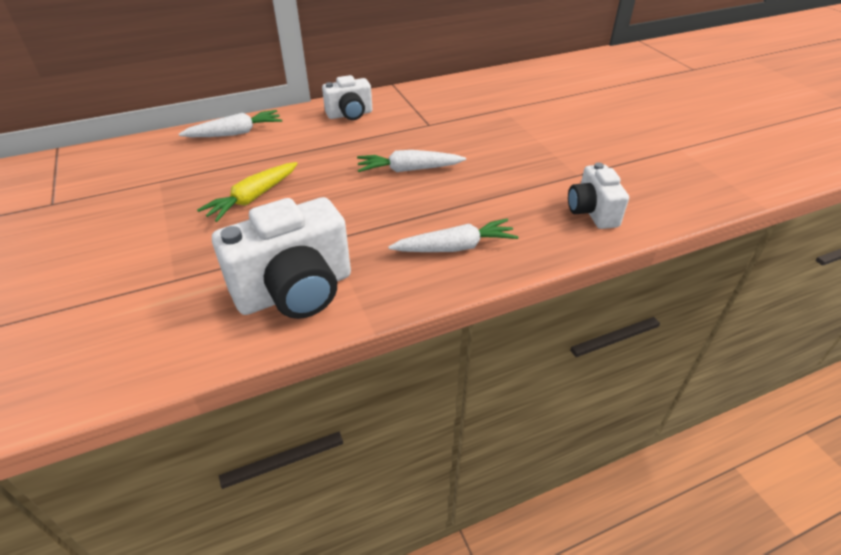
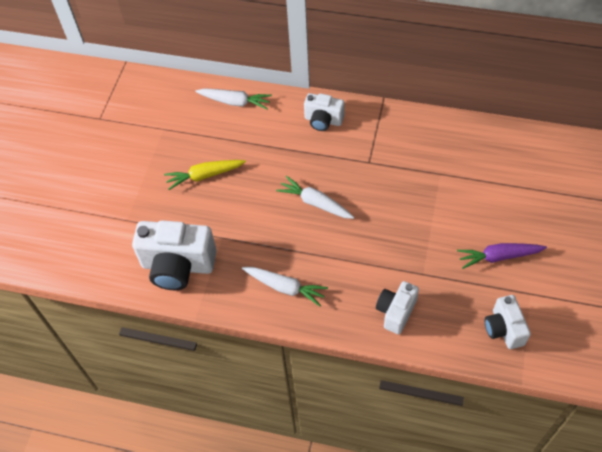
camera: 40 degrees right, 15 degrees up
(621, 137) = (498, 257): none -> purple carrot
(696, 179) = (504, 329): none -> white camera

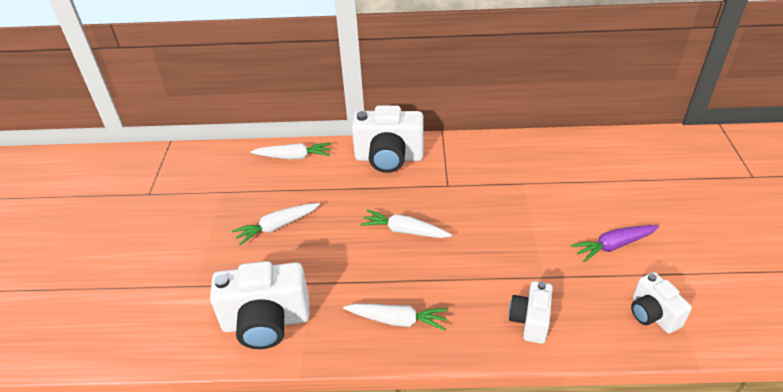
camera: 15 degrees left, 15 degrees down
(204, 176) = (277, 227): yellow carrot -> white carrot
(323, 120) = (389, 158): white camera -> white camera, size x1.73

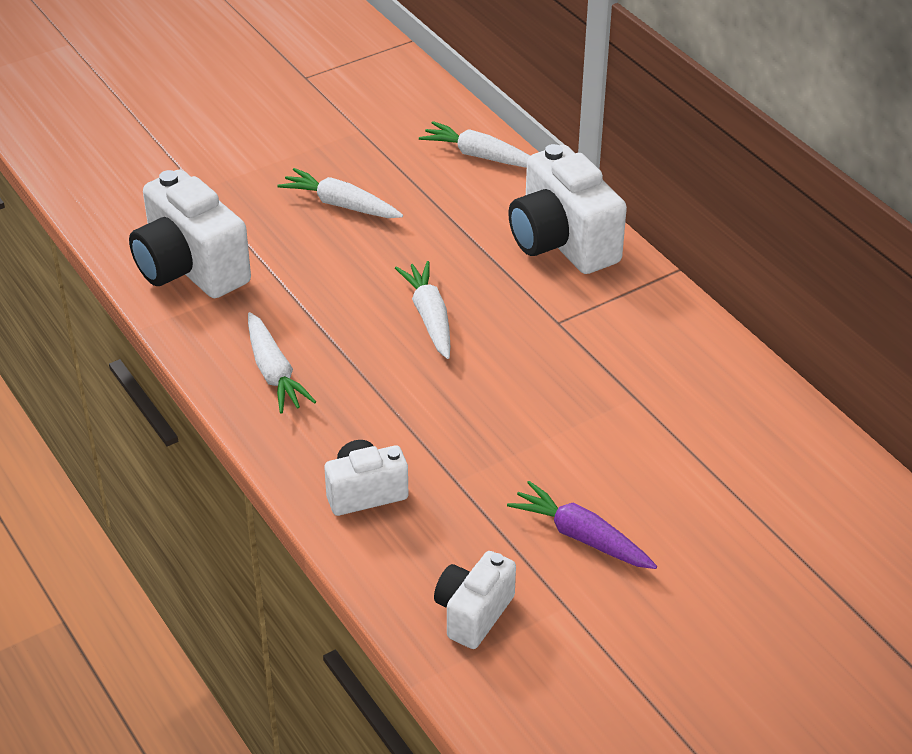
camera: 55 degrees right, 0 degrees up
(293, 157) = (480, 156): white carrot -> white carrot turned 150 degrees clockwise

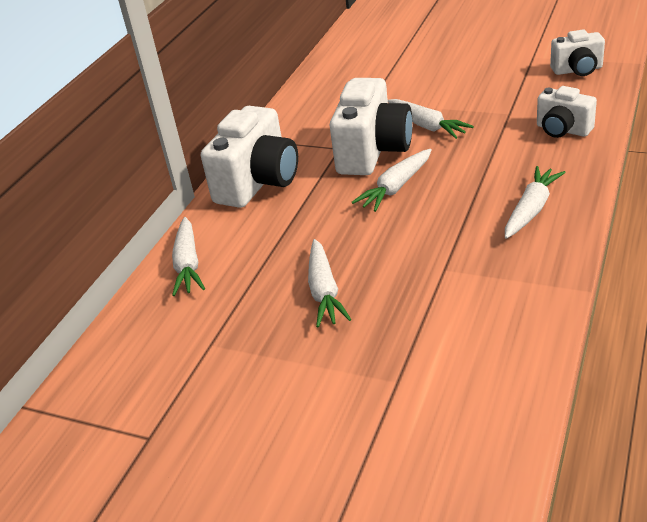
camera: 120 degrees left, 5 degrees down
(190, 268) = (495, 313): white camera -> white camera (373, 152)
(517, 405) = (427, 126): none -> white carrot
(581, 537) = (487, 71): purple carrot -> none

